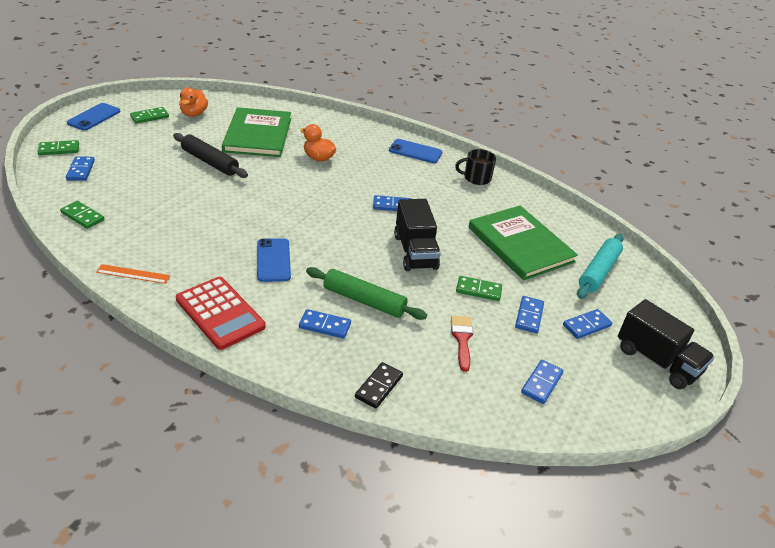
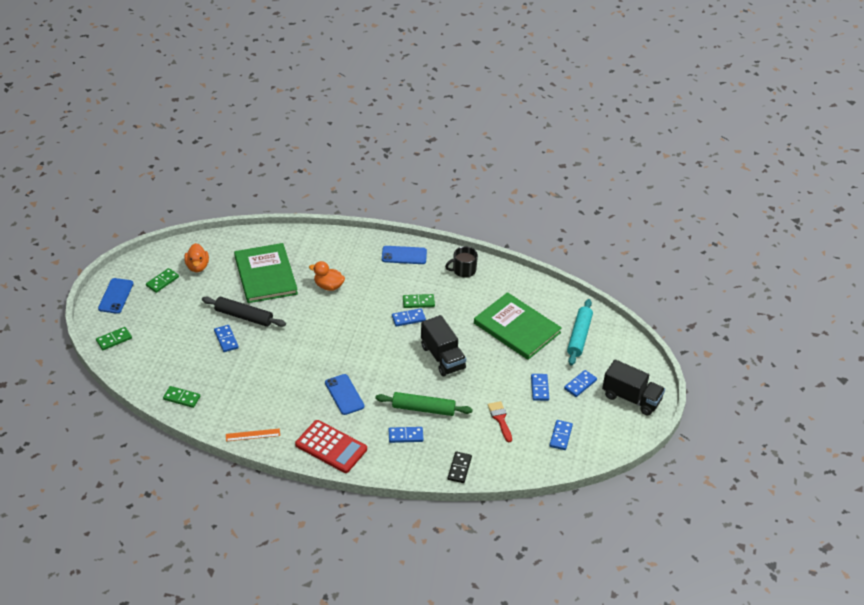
camera: 15 degrees left, 5 degrees up
(80, 170) = (147, 355): blue domino -> blue domino (226, 339)
(478, 290) = (499, 377): green domino -> green domino (418, 302)

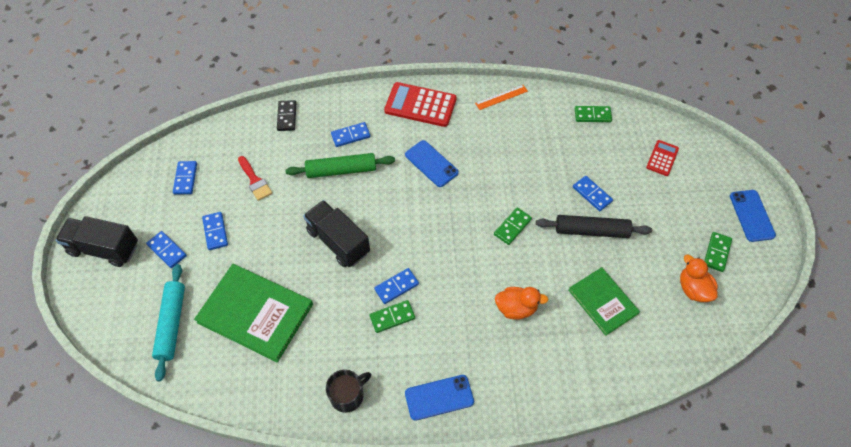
camera: 165 degrees right, 15 degrees up
(114, 340) = (708, 160): green domino -> green domino (512, 227)
(150, 350) = (662, 158): none -> red calculator
(265, 275) = (603, 301): green book -> green book, size x0.63
(580, 384) = (167, 250): blue domino -> blue domino turned 75 degrees counterclockwise

